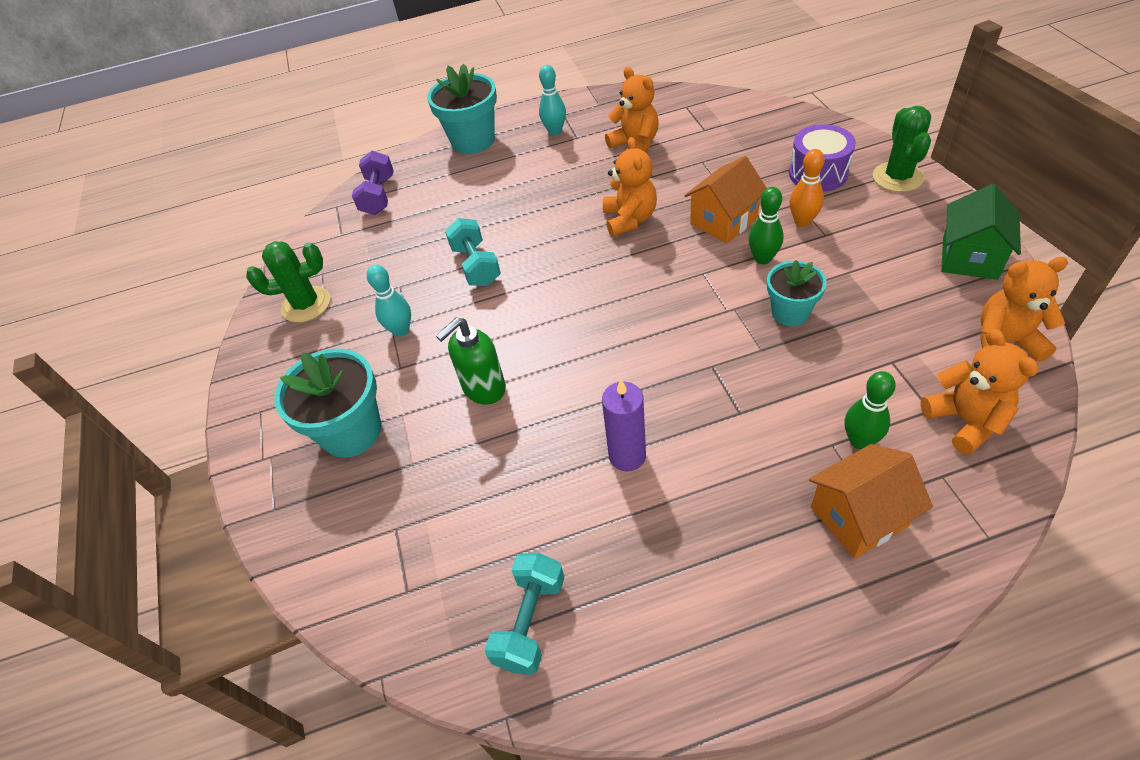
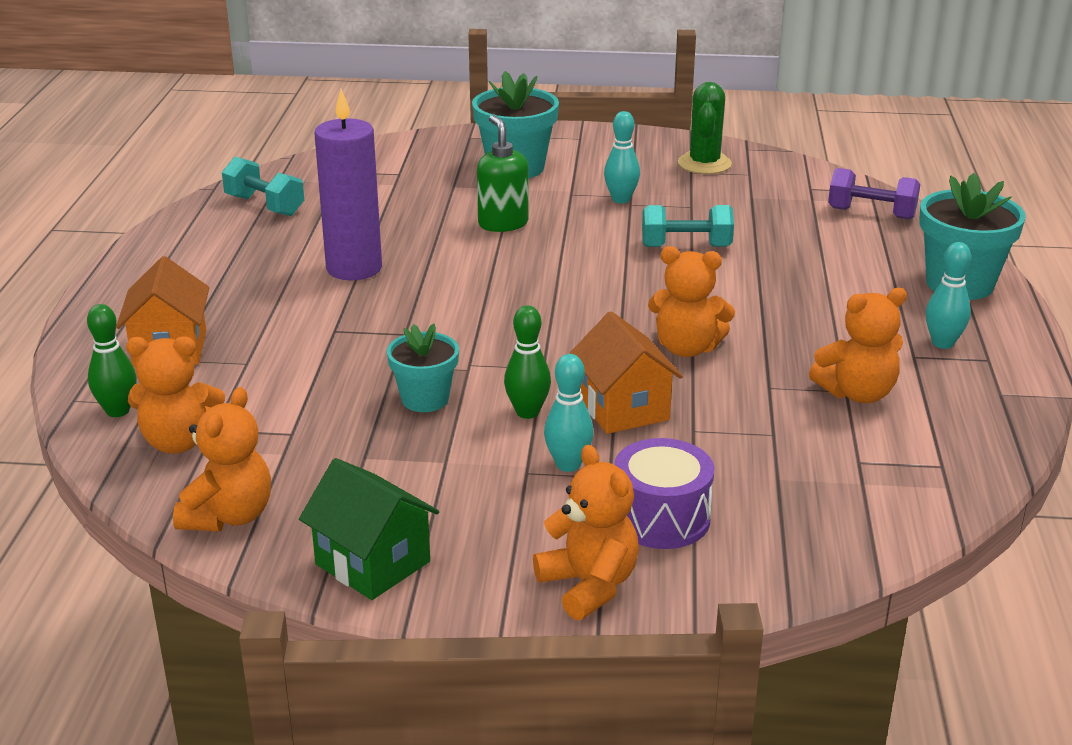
camera: 105 degrees right, 20 degrees down
(627, 456) = (354, 268): purple candle -> purple candle, size x1.52
(802, 221) = (568, 464): orange bowling pin -> turquoise bowling pin
(859, 441) = (232, 377): green bowling pin -> green bowling pin (118, 411)
(897, 177) = (589, 585): green cactus -> orange teddy bear

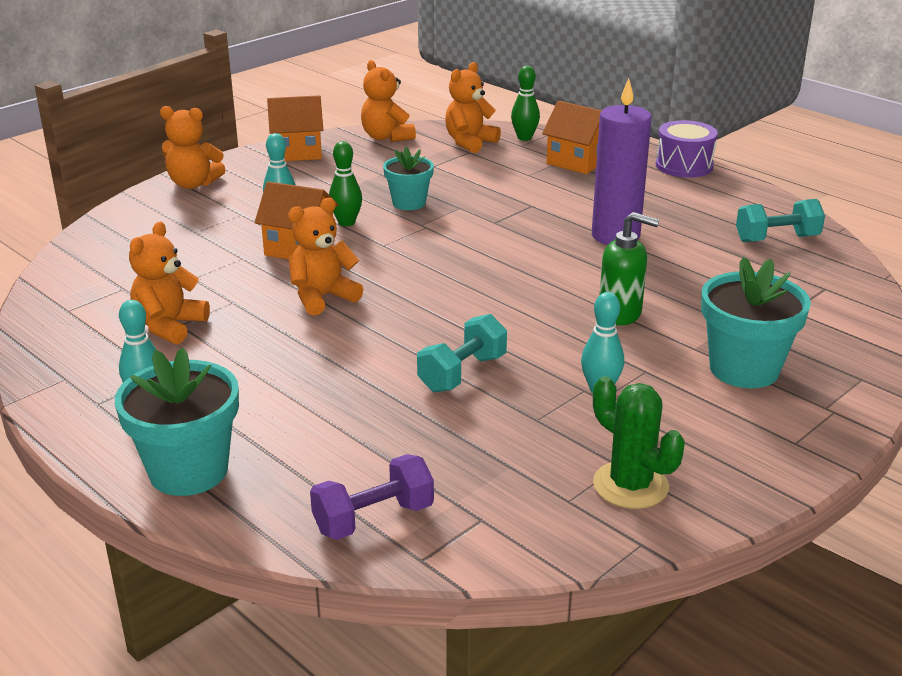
camera: 130 degrees right, 0 degrees up
(373, 563) = (297, 152): green house -> orange house
(661, 518) = (198, 216): purple drum -> purple drum (684, 166)

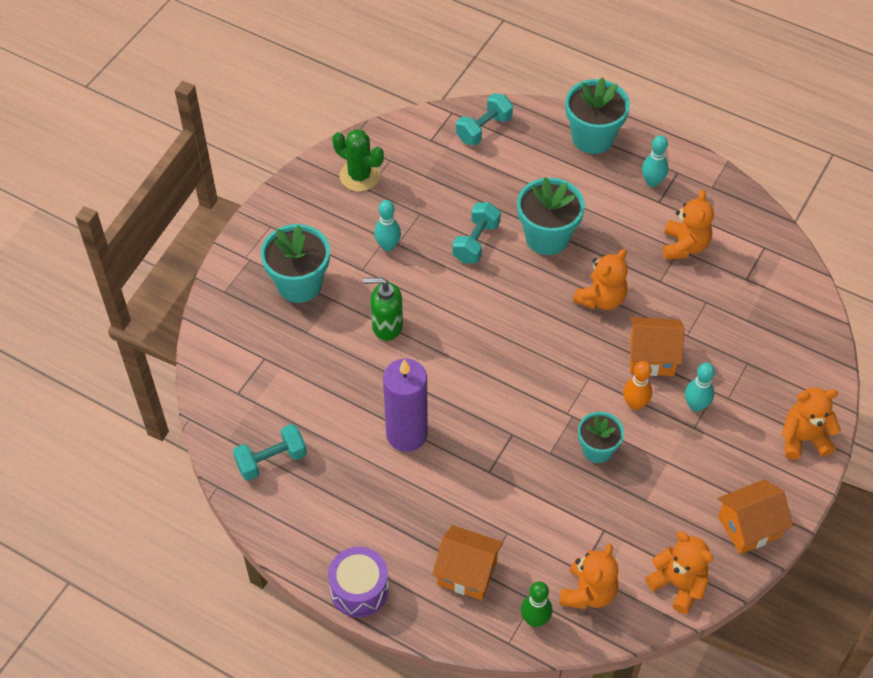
camera: 165 degrees right, 25 degrees up
(346, 222) = (635, 404): green bowling pin -> orange bowling pin
(354, 362) = (547, 237): none -> turquoise flower pot
(373, 519) = (484, 129): purple dumbbell -> turquoise dumbbell

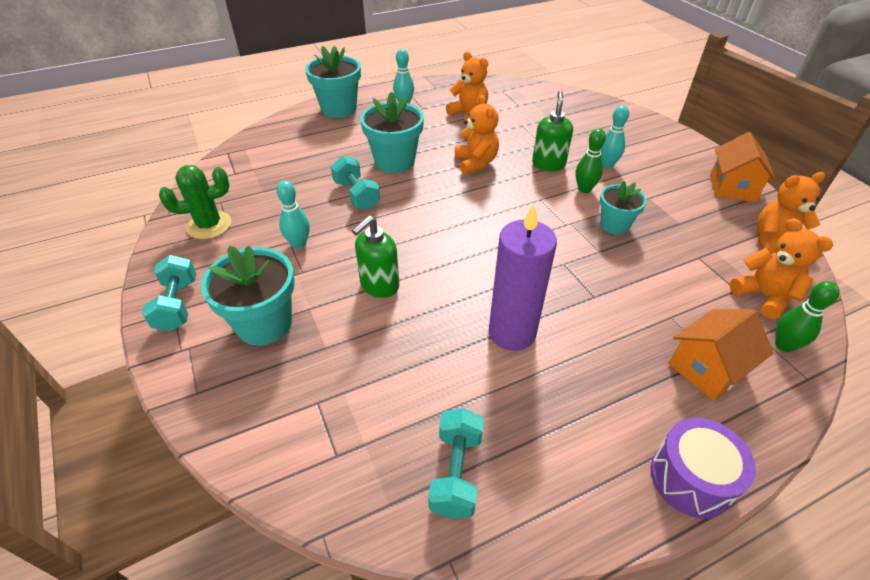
camera: 55 degrees left, 10 degrees down
(484, 129) = (264, 146): turquoise dumbbell -> turquoise dumbbell (177, 305)
(635, 404) = (584, 189): orange bowling pin -> green bowling pin
(652, 357) = (548, 164): orange house -> green soap dispenser
(803, 439) = (666, 137): orange teddy bear -> none

